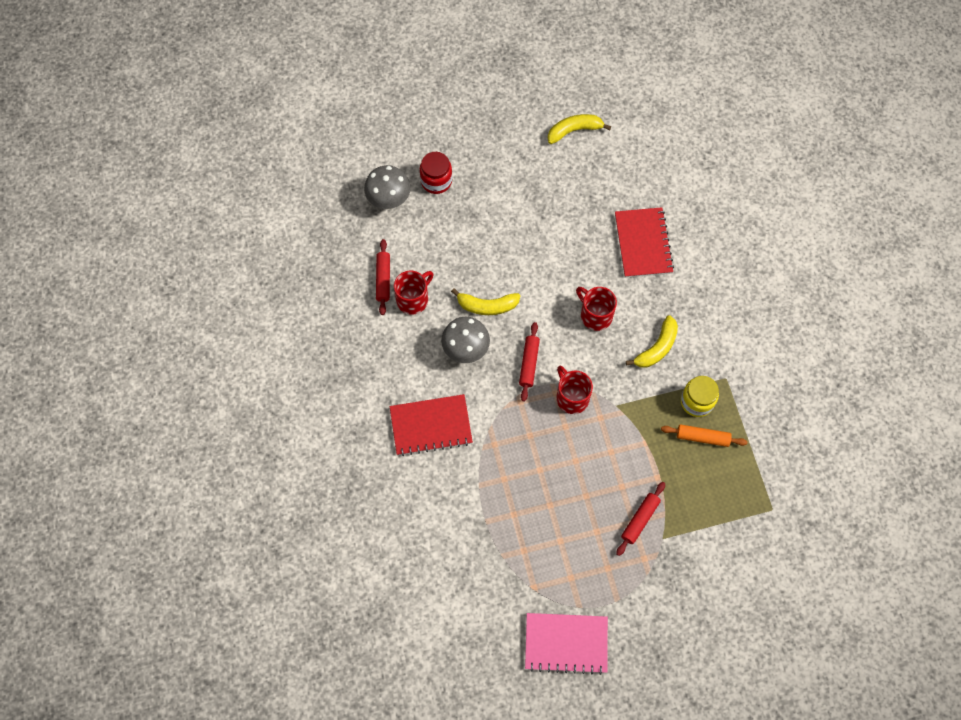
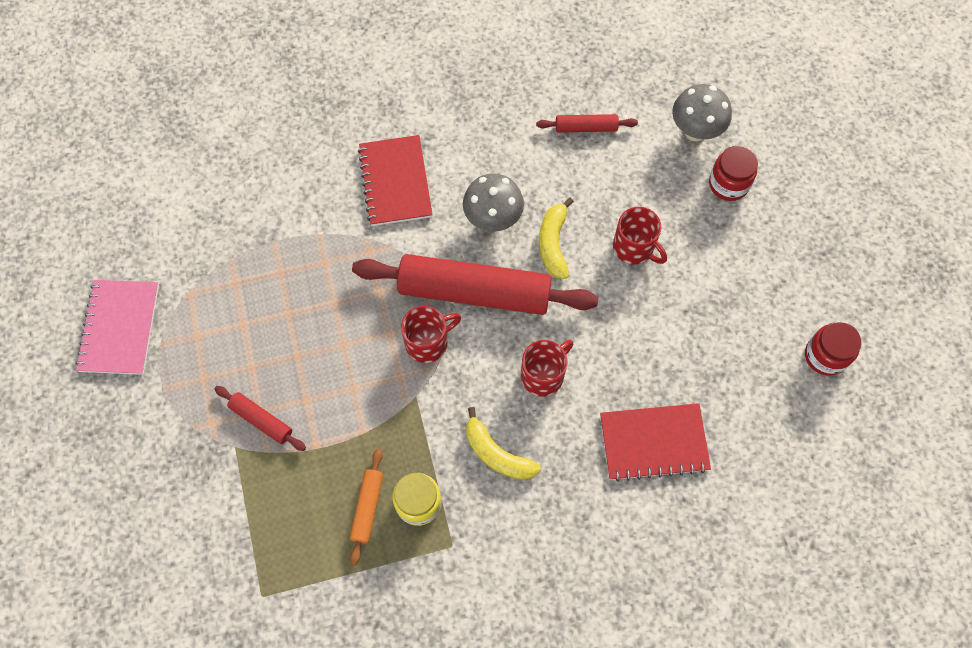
camera: 90 degrees right, 0 degrees up
(413, 299) = (560, 160): red mug -> red mug (634, 248)
(529, 363) = (475, 292): red rolling pin -> red rolling pin, size x2.27
(574, 130) = (825, 356): yellow banana -> red jar

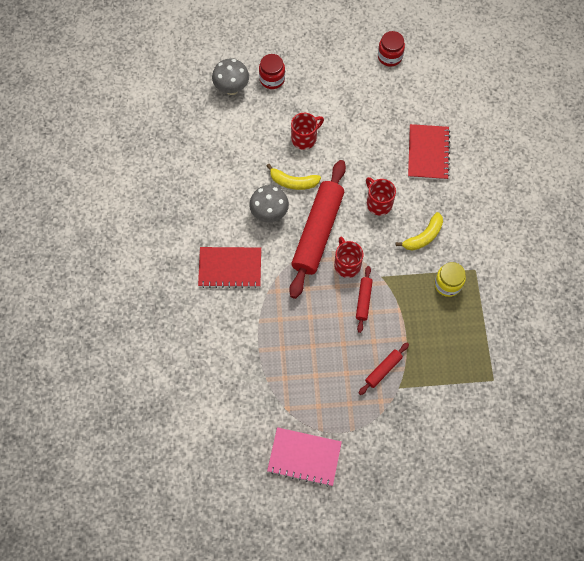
camera: 80 degrees left, 0 degrees up
(367, 507) = (447, 313): orange rolling pin -> none
(586, 127) = (215, 148): red rolling pin -> red rolling pin (363, 300)

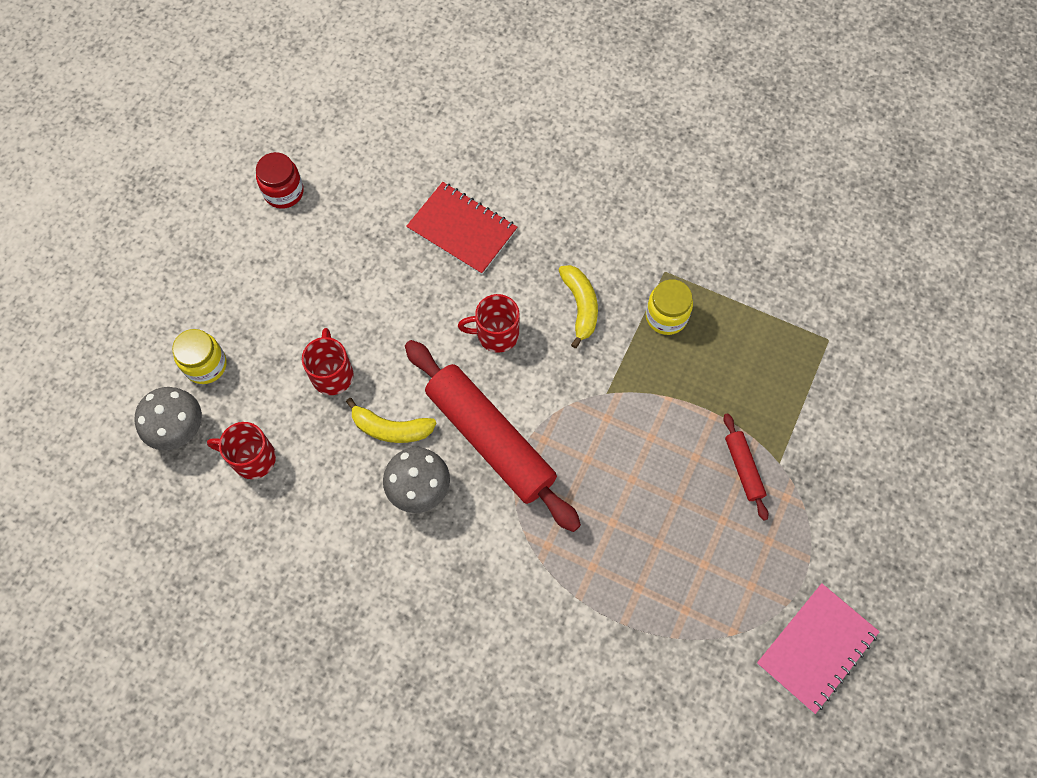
camera: 60 degrees left, 0 degrees up
(230, 268) = (471, 595): red notebook -> none
(272, 79) = (205, 365): red jar -> yellow jar
(293, 182) = (391, 428): yellow banana -> yellow banana turned 60 degrees clockwise
(347, 264) = (562, 427): red mug -> red mug (252, 458)
(363, 300) = (629, 436): red rolling pin -> none

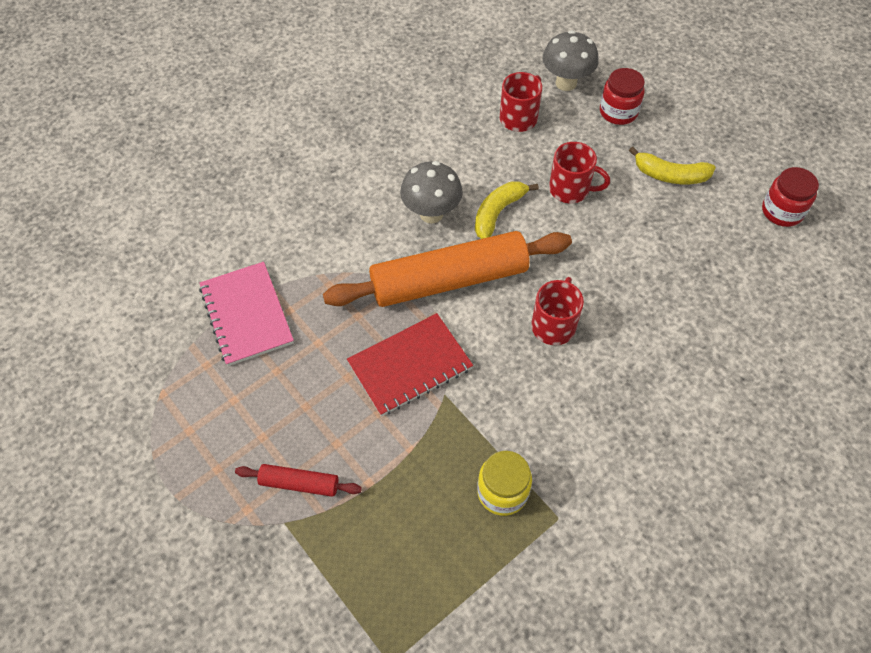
camera: 115 degrees right, 10 degrees down
(205, 365) = (618, 112): yellow jar -> red jar
(462, 229) = (686, 341): red notebook -> red notebook (410, 366)
(490, 439) = (449, 280): red rolling pin -> orange rolling pin
(580, 306) = (552, 413): yellow banana -> yellow banana (670, 175)
(816, 648) = (99, 458): pink notebook -> pink notebook (246, 315)

